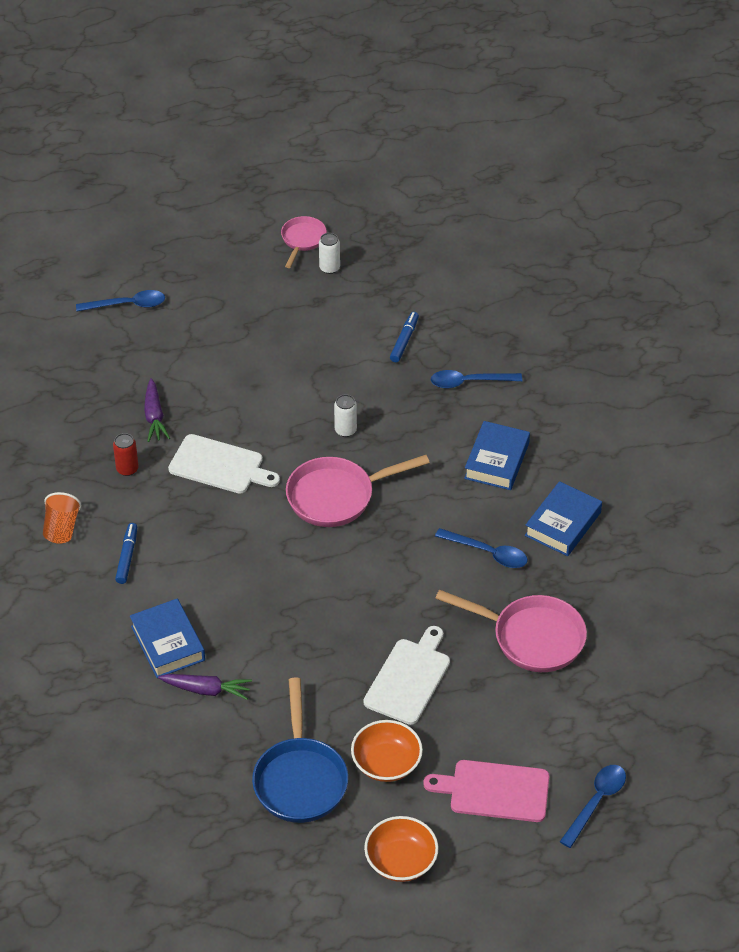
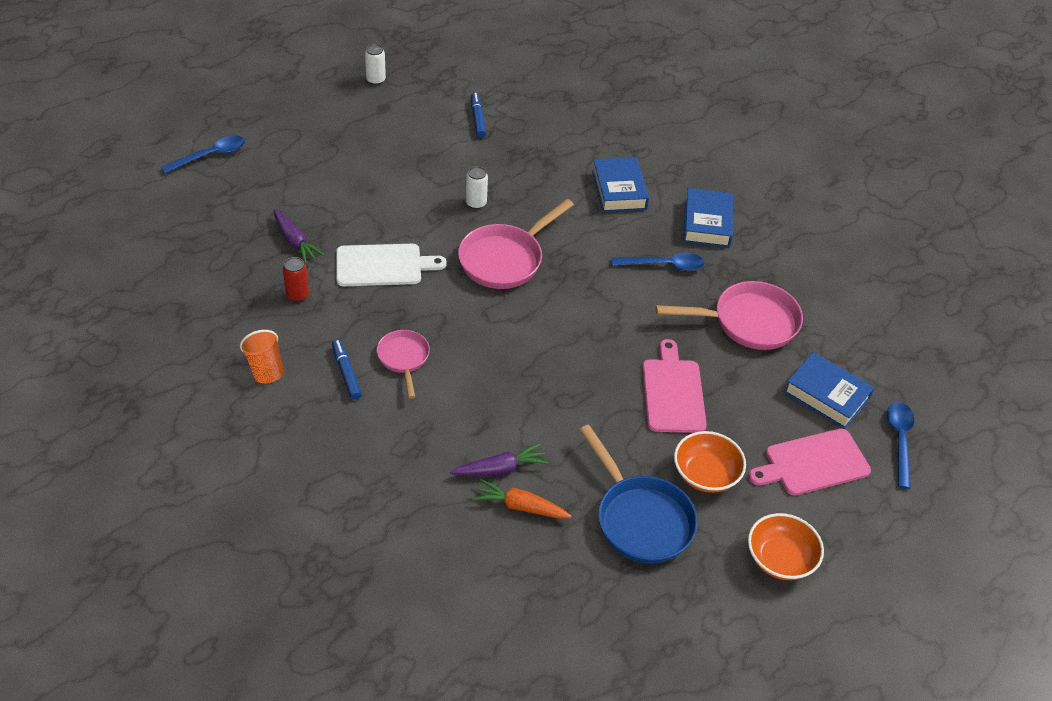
camera: 30 degrees left, 0 degrees up
(167, 643) = (435, 439): blue book -> blue book (826, 395)
(202, 728) = (520, 506): none -> orange carrot
(302, 240) = (338, 64): pink pan -> pink pan (404, 359)
(409, 678) = (673, 392): white cutting board -> pink cutting board
(469, 382) = (553, 136): blue spoon -> none

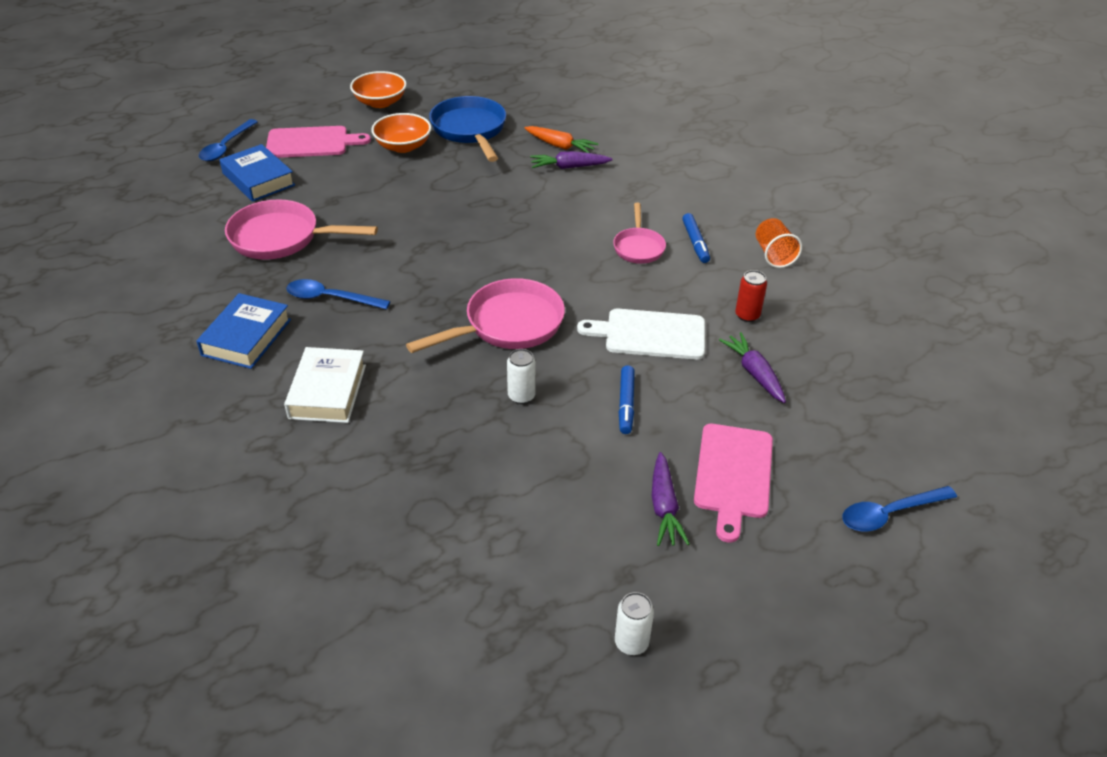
camera: 165 degrees left, 5 degrees down
(362, 144) = (664, 507): none -> purple carrot
(477, 119) = (477, 533): blue marker -> blue marker (626, 404)
(619, 190) = (328, 391): blue book -> white book
(673, 392) = (395, 196): pink cutting board -> pink cutting board (733, 475)

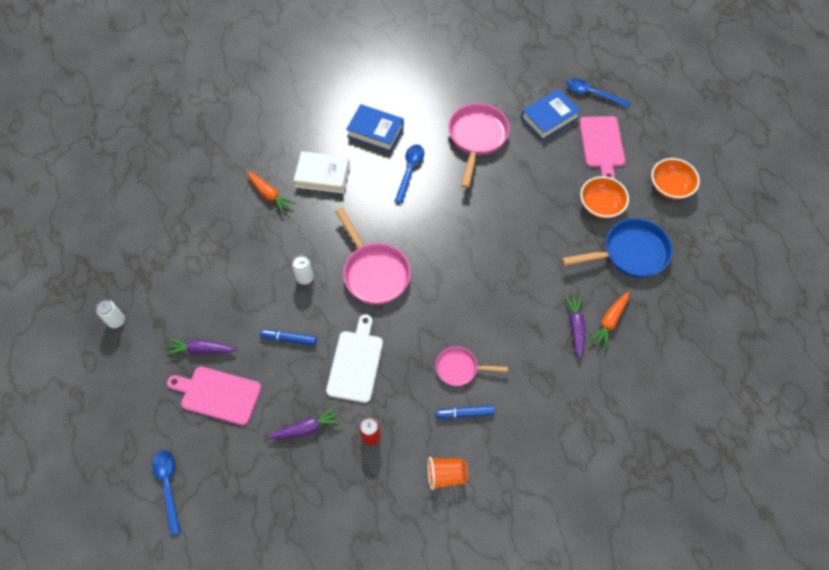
camera: 95 degrees right, 20 degrees up
(361, 454) = (270, 195): none -> orange carrot

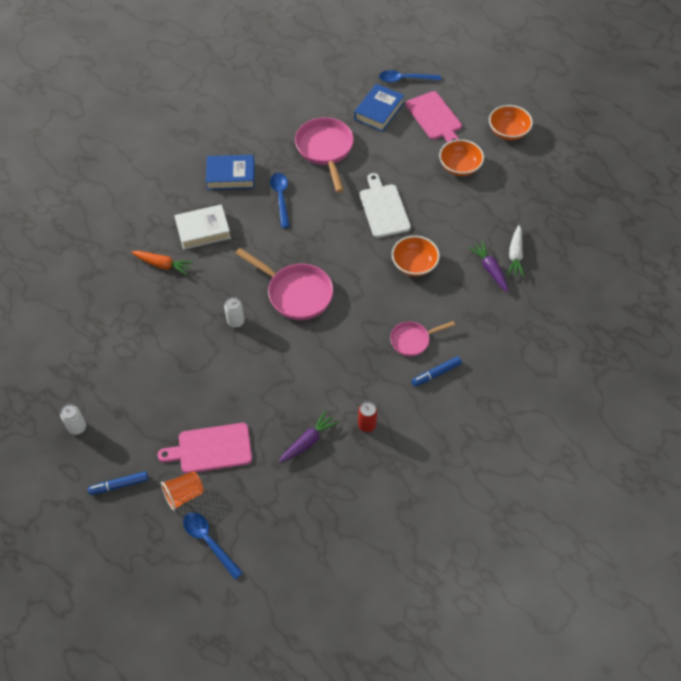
camera: 25 degrees left, 5 degrees down
(200, 350) = (173, 419): purple carrot -> none
(289, 338) = (250, 377): blue marker -> blue marker (119, 485)
(356, 363) = (321, 372): white cutting board -> white cutting board (384, 208)
(446, 475) = (447, 427): orange cup -> orange cup (184, 494)
(502, 290) = (414, 264): none -> orange bowl
(609, 322) = (515, 255): orange carrot -> white carrot
(630, 253) = (503, 195): blue pan -> none

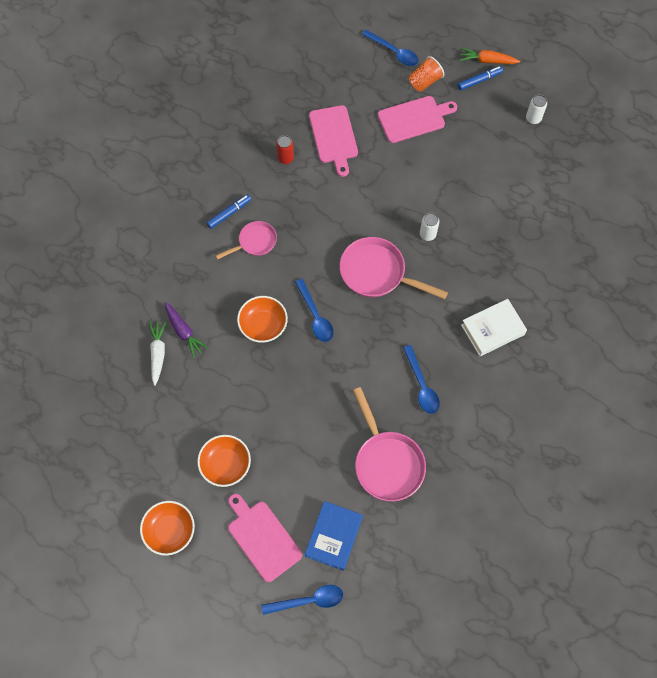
camera: 170 degrees right, 10 degrees up
(163, 265) = (519, 283): orange carrot -> orange carrot (487, 61)
(231, 176) = (485, 406): blue book -> none
(308, 441) = (333, 137): purple carrot -> pink cutting board
(363, 264) = (315, 316): none -> blue spoon
(384, 208) = (305, 390): white cutting board -> none

